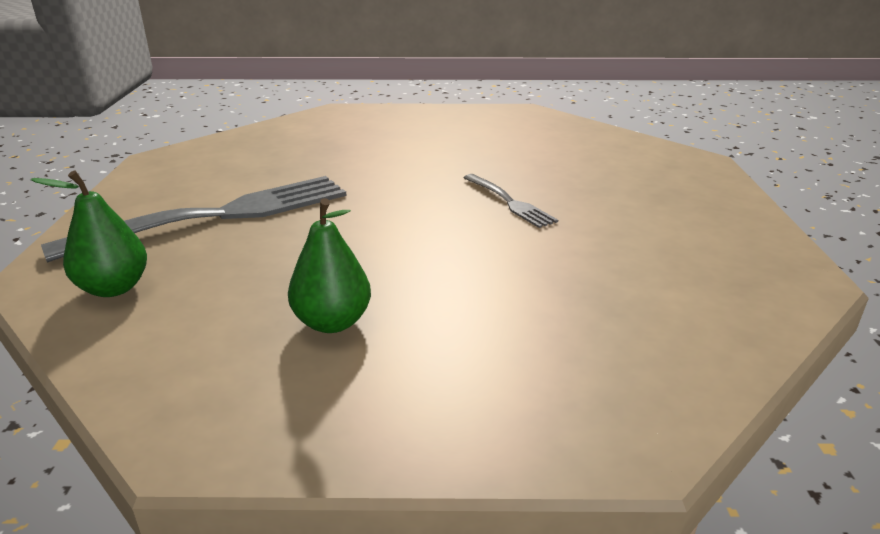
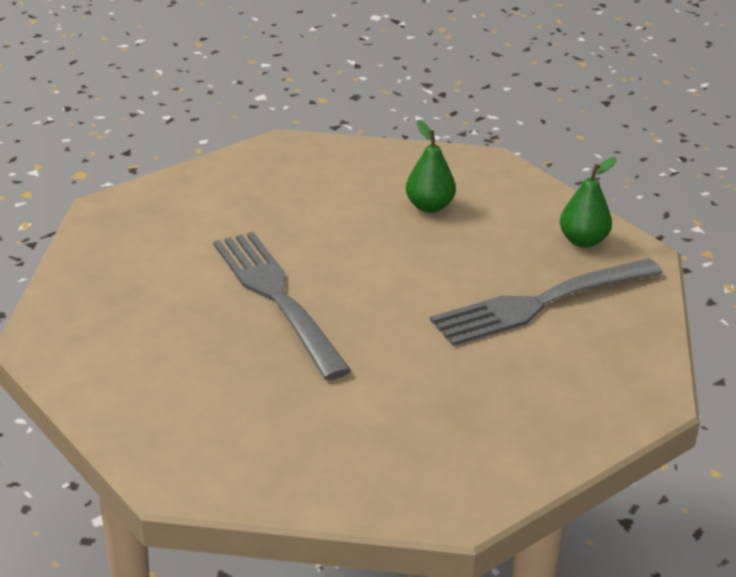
camera: 175 degrees left, 5 degrees up
(510, 202) = (276, 297): grey fork -> grey fork, size x2.09

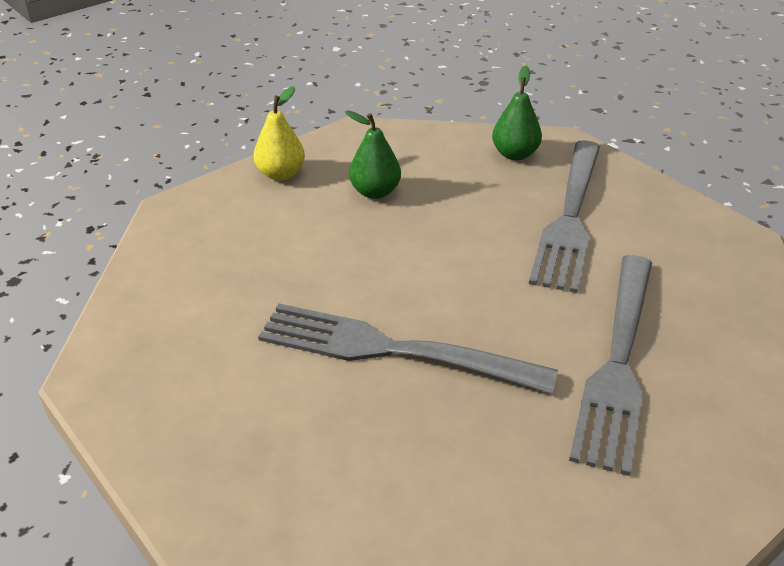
camera: 45 degrees left, 5 degrees up
(386, 160) = (281, 174): none -> yellow pear
(399, 396) = (617, 364): none -> grey fork

